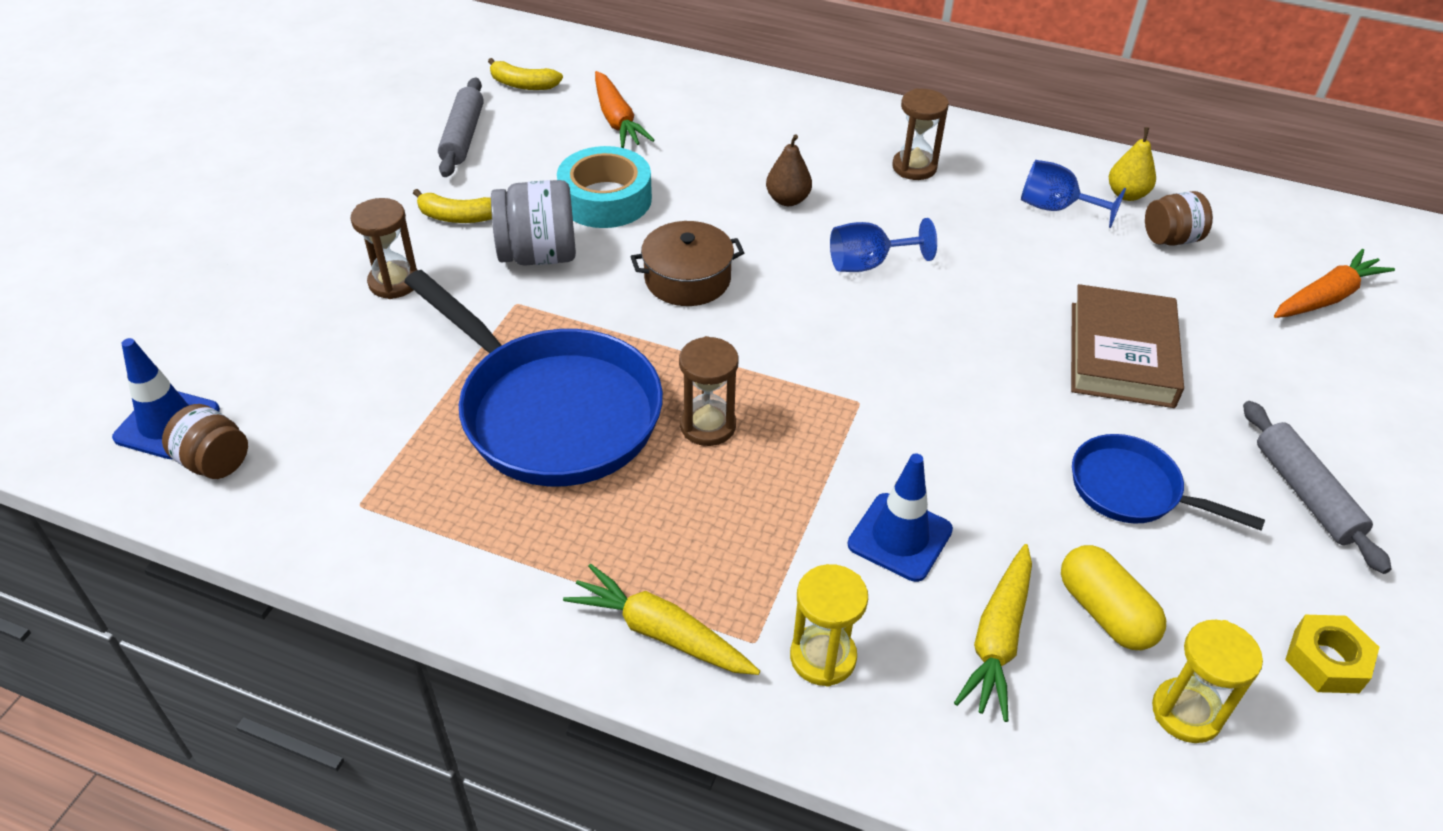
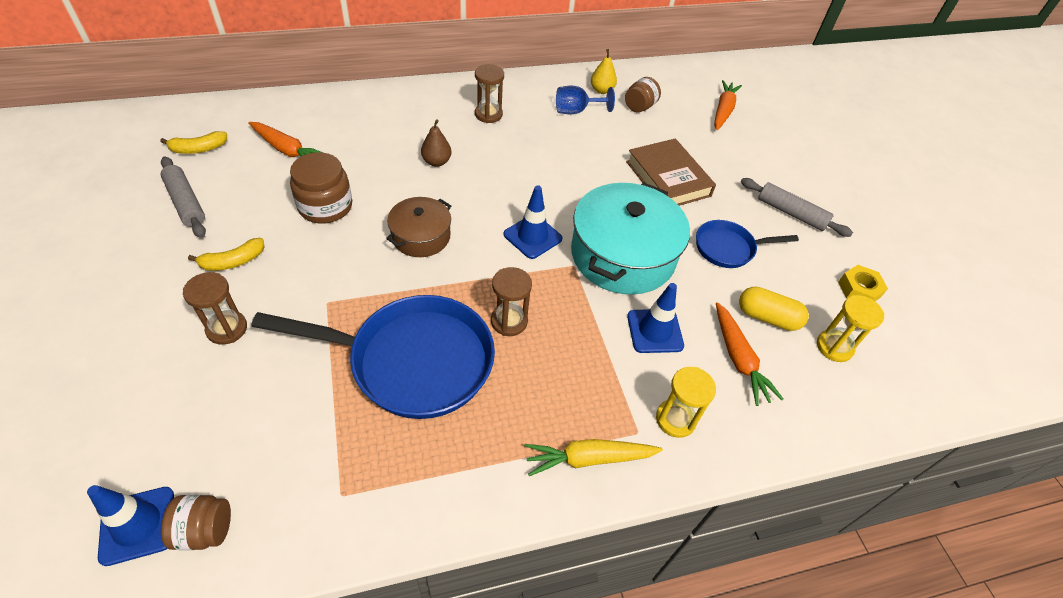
camera: 40 degrees left, 5 degrees up
(538, 255) = (314, 263): grey jar -> none
(605, 199) = (325, 206): turquoise tape -> brown jar
(834, 341) = (532, 236): none -> blue traffic cone
(868, 264) = (512, 182): blue goblet -> none
(945, 421) = (622, 255): none -> turquoise pot
(998, 639) = (738, 359): yellow carrot -> orange carrot

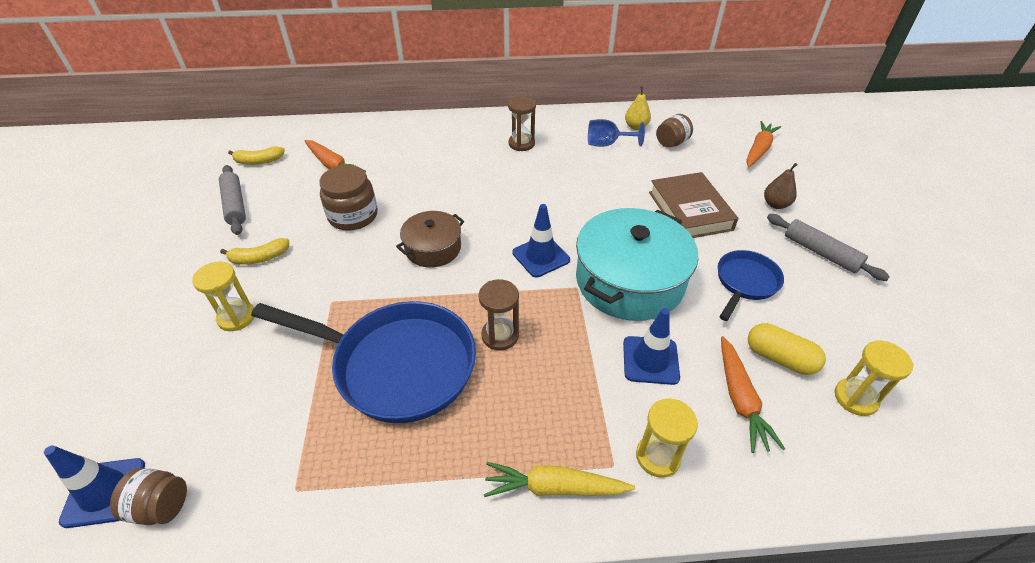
camera: 15 degrees right, 5 degrees down
(227, 329) = (237, 317): brown hourglass -> yellow hourglass
(436, 162) = (463, 183): brown pear -> brown pear (775, 204)
(728, 248) = (745, 283): blue pan -> blue pan turned 120 degrees clockwise
(859, 289) = (892, 338): yellow nut -> none

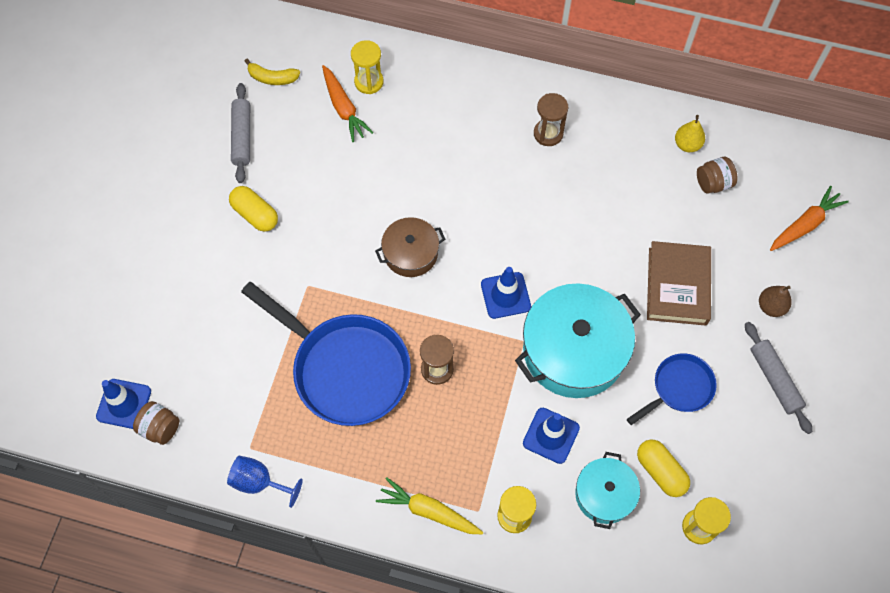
camera: 20 degrees right, 20 degrees up
(237, 317) = (228, 277): yellow hourglass -> yellow hourglass (369, 82)
(259, 258) = (255, 214): yellow banana -> yellow capsule
(353, 216) = (348, 187): brown jar -> none
(607, 144) = (641, 163): blue goblet -> blue goblet (259, 482)
(740, 399) = (604, 494): orange carrot -> turquoise pot

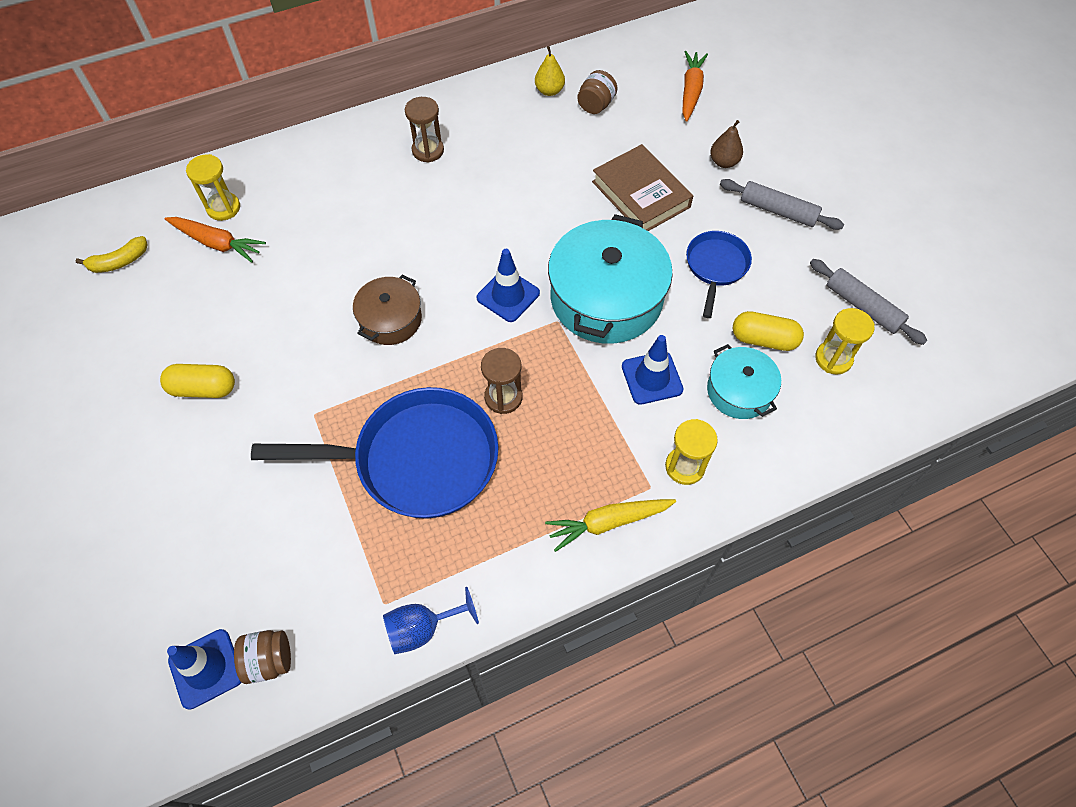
camera: 40 degrees left, 5 degrees down
(242, 137) = (130, 330): grey rolling pin -> grey rolling pin (862, 307)

